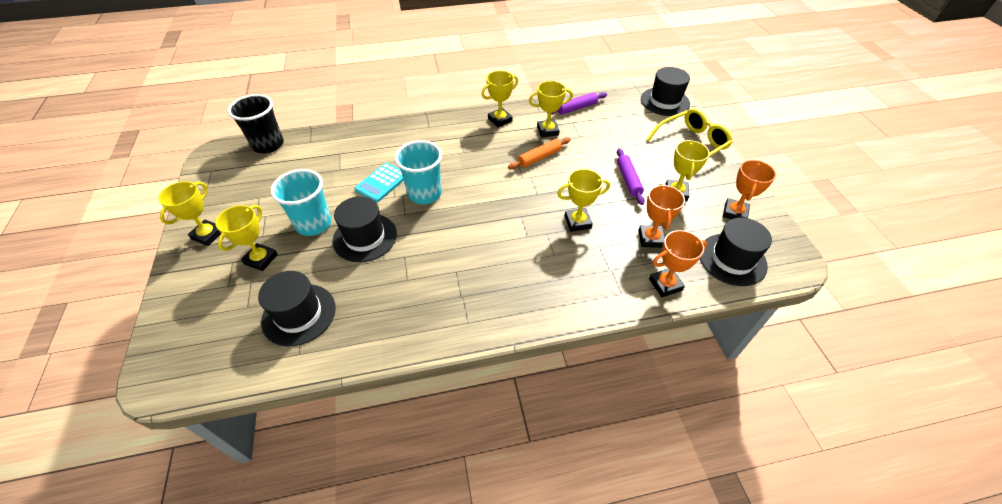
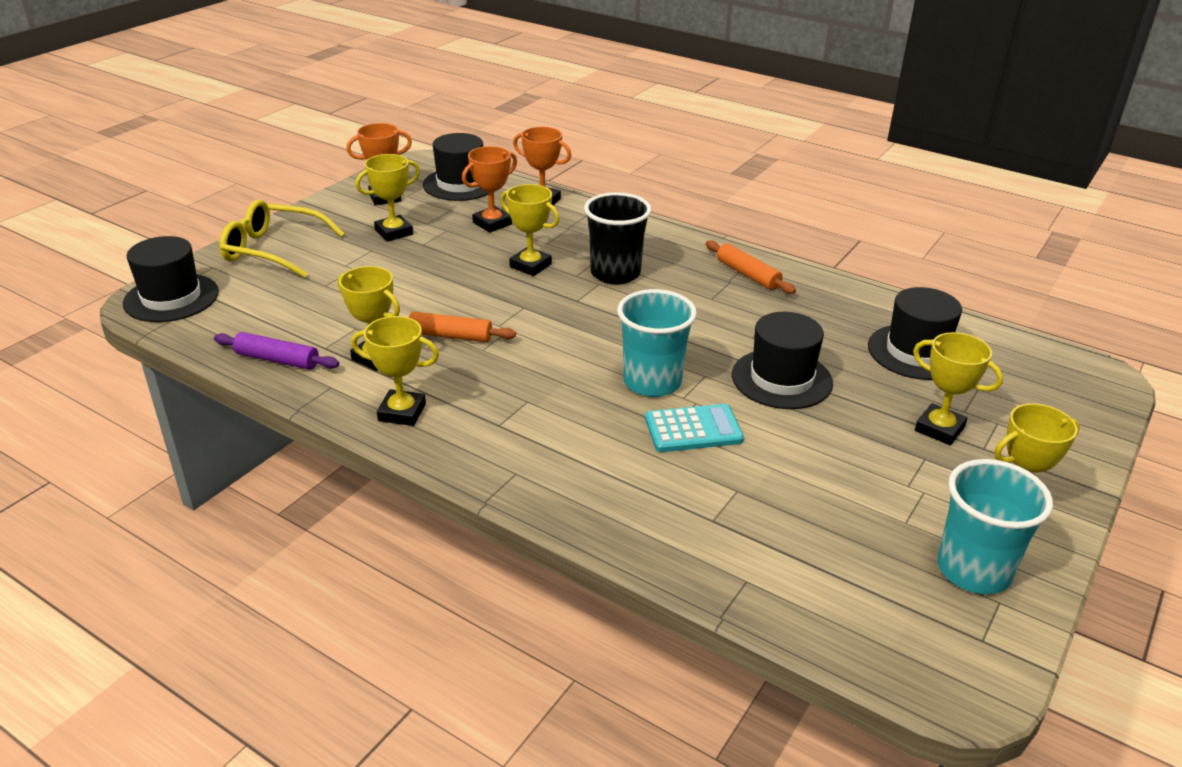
camera: 135 degrees left, 15 degrees down
(261, 259) = (939, 429): yellow trophy -> yellow trophy turned 60 degrees clockwise
(268, 145) = (835, 630): black cup -> black cup (615, 273)
(314, 224) = (839, 432): turquoise cup -> turquoise cup (973, 570)
(457, 312) = (747, 275): none -> orange rolling pin
(628, 180) = (410, 263): purple rolling pin -> none

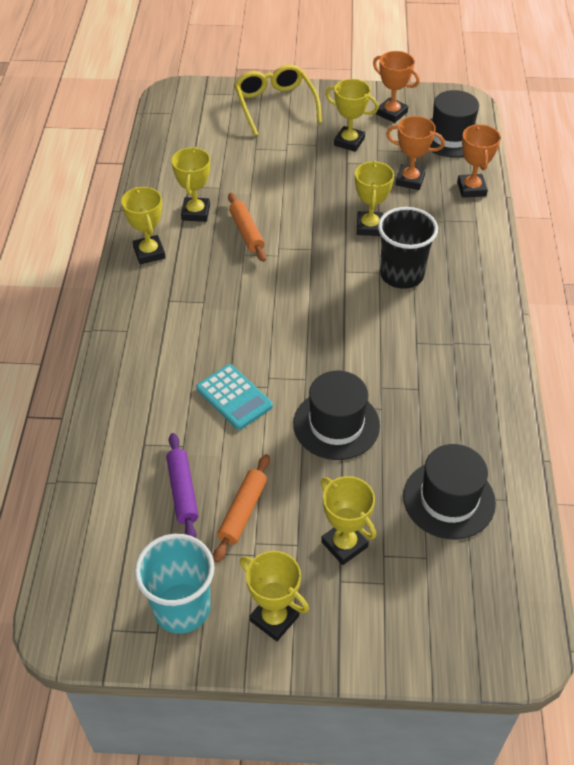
camera: 60 degrees right, 15 degrees up
(171, 298) = (186, 99): black hat -> none
(277, 360) = (160, 175): purple rolling pin -> purple rolling pin (182, 491)
(652, 382) = (274, 354): turquoise cup -> none
(747, 275) = (474, 351): orange rolling pin -> orange rolling pin (242, 511)
(939, 429) = (344, 544): yellow trophy -> yellow trophy turned 45 degrees counterclockwise

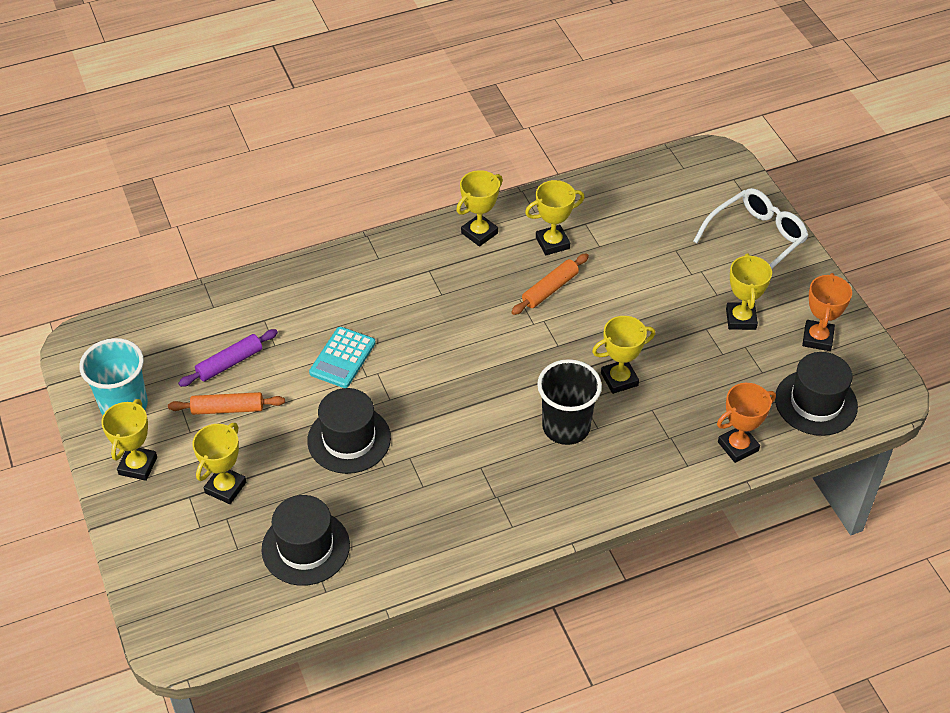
camera: 65 degrees right, 0 degrees up
(275, 105) = (755, 239): yellow glasses -> white glasses
(410, 180) = (715, 389): orange trophy -> none

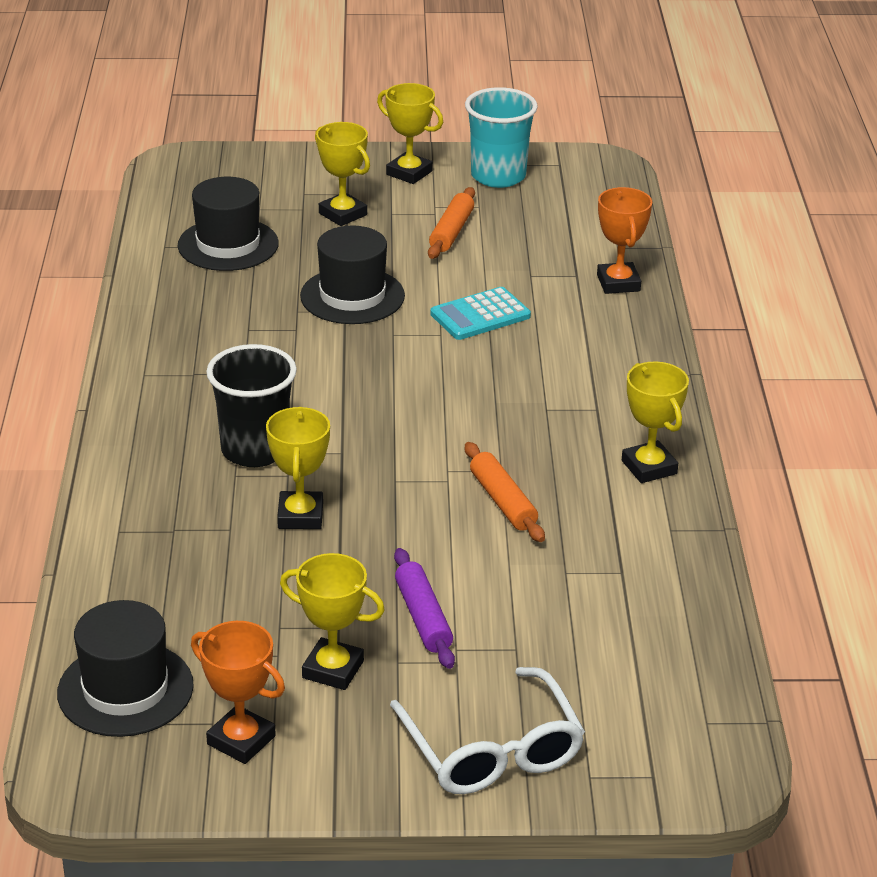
camera: 110 degrees right, 15 degrees down
(229, 363) = (520, 243): purple rolling pin -> purple rolling pin (423, 617)
(342, 358) = (480, 315): turquoise calculator -> turquoise calculator turned 75 degrees counterclockwise
(552, 243) = (595, 528): yellow trophy -> none
(738, 446) = (112, 585): orange trophy -> orange trophy (618, 283)

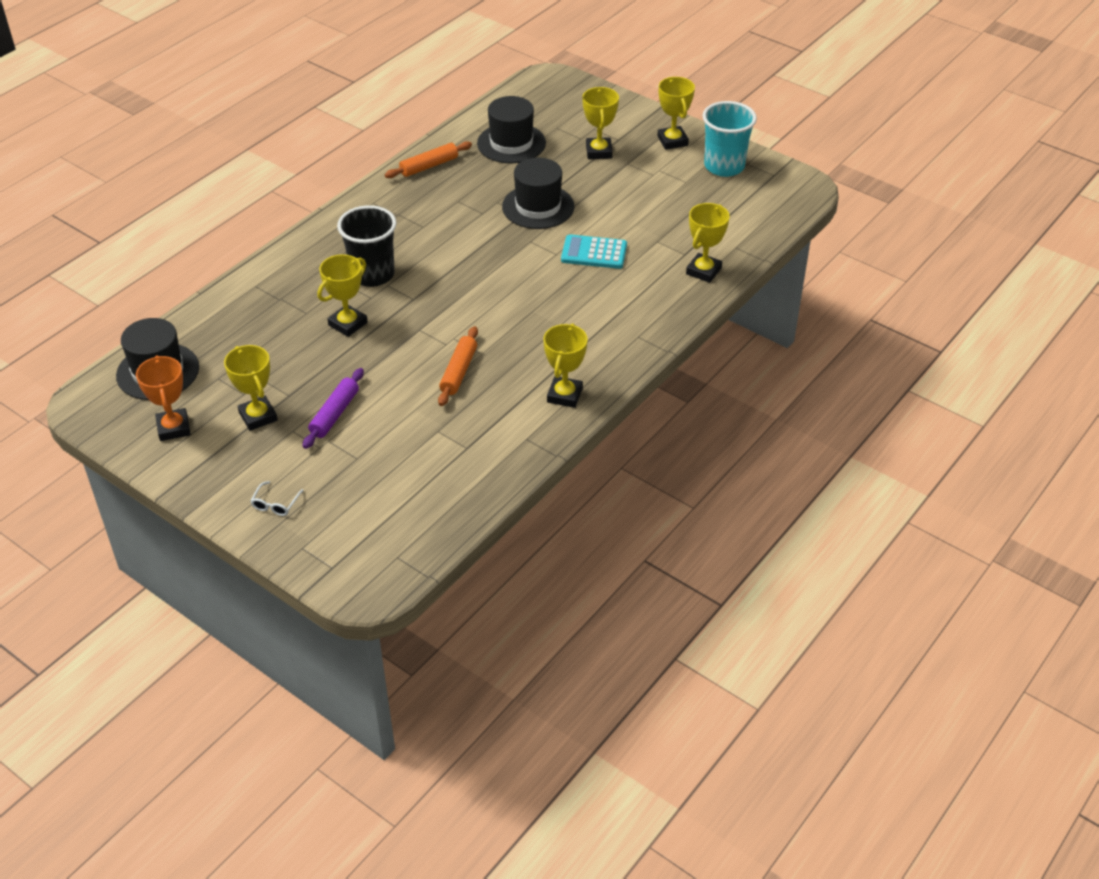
camera: 40 degrees right, 10 degrees up
(451, 232) = (647, 191): orange rolling pin -> orange rolling pin (429, 166)
(491, 749) = (275, 504): white glasses -> white glasses, size x0.41
(618, 283) = (703, 271): orange trophy -> yellow trophy

